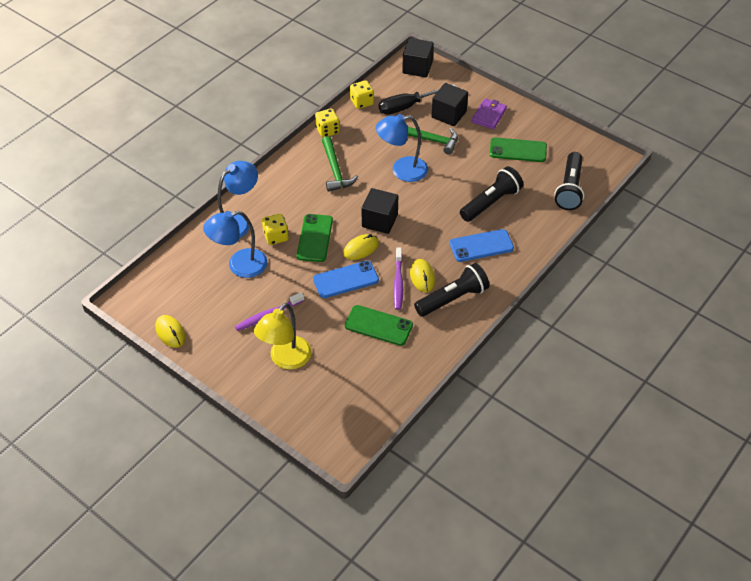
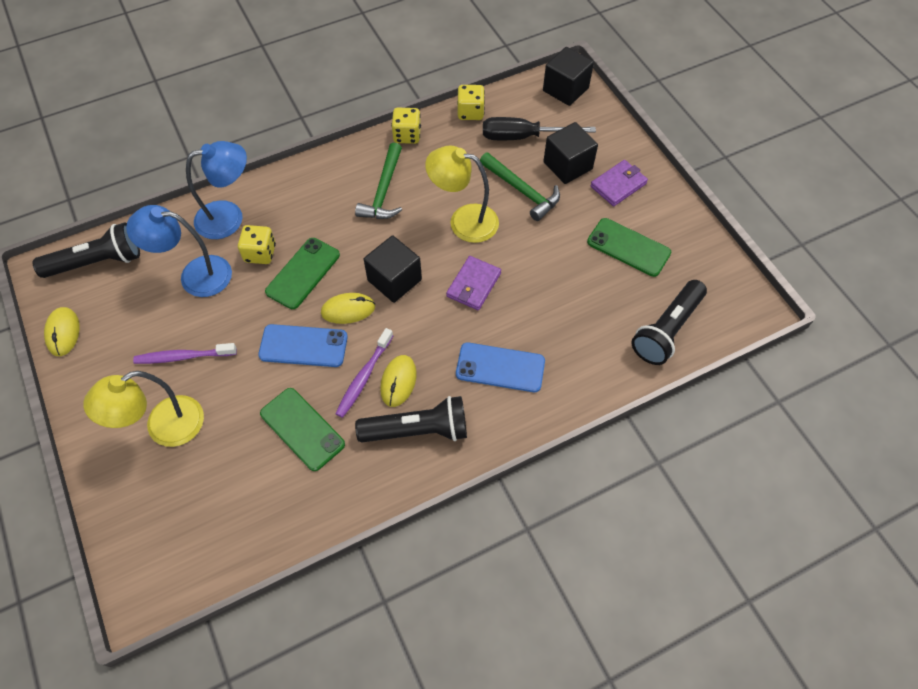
camera: 25 degrees right, 10 degrees up
(402, 170) = (463, 221): blue lamp -> yellow lamp
(433, 205) = (473, 285): none -> purple wallet
(491, 203) = (549, 309): black flashlight -> black flashlight (97, 262)

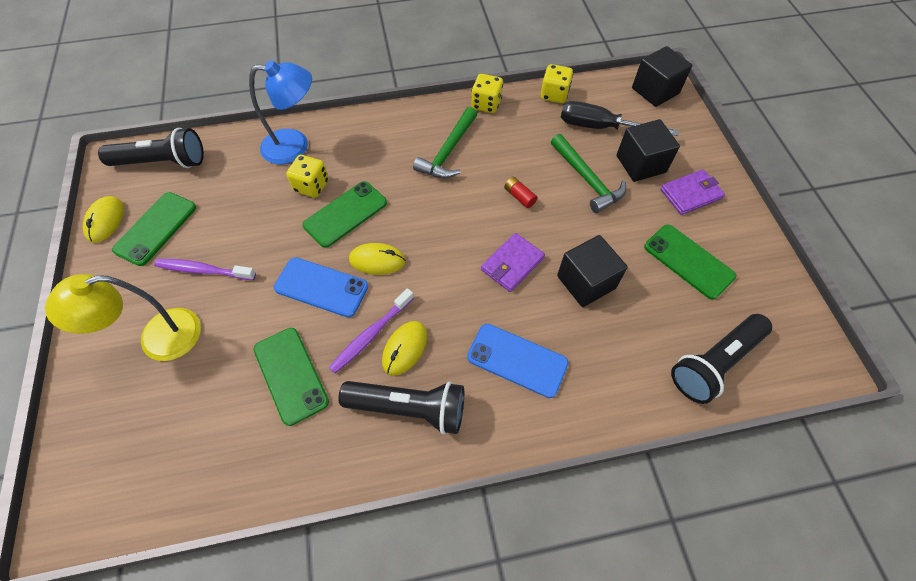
camera: 15 degrees right, 0 degrees up
(118, 328) = (156, 228): none -> green phone
(195, 275) = (244, 194): blue lamp -> none
(394, 280) = (432, 241): black cube -> black cube (586, 282)
(463, 221) = (519, 197): yellow lamp -> red battery

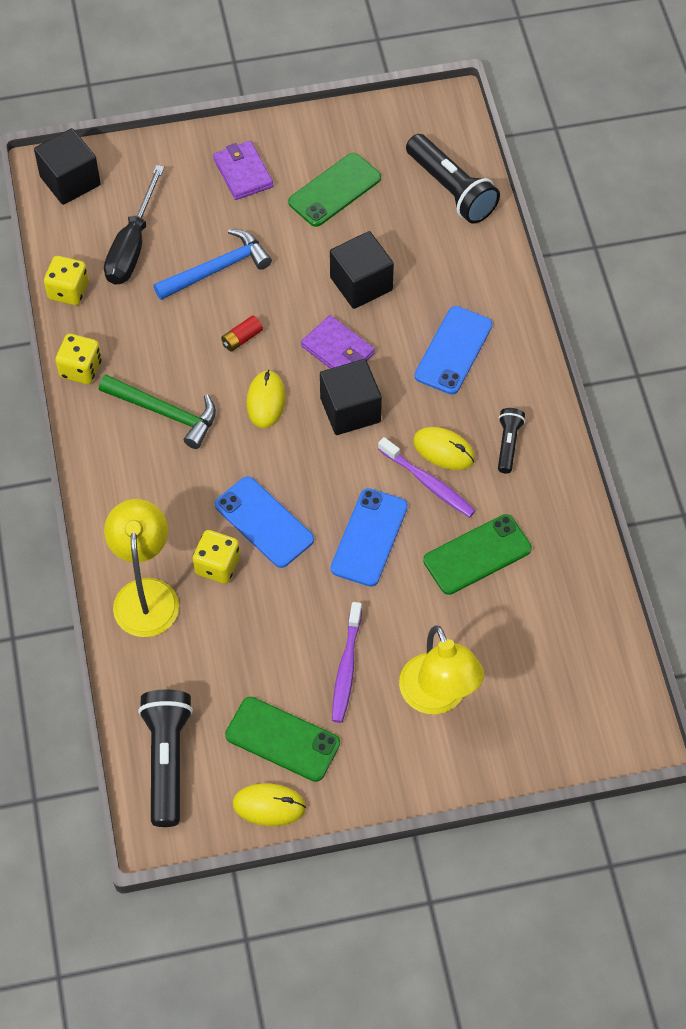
camera: 90 degrees left, 0 degrees up
(295, 146) = (145, 594): blue lamp -> yellow lamp
(345, 214) = (264, 522): green phone -> blue phone
(377, 260) = (333, 483): yellow mouse -> yellow mouse (265, 401)
(409, 408) = (508, 444): black flashlight -> black flashlight, size x0.54
(587, 179) = (217, 269): green hammer -> blue hammer
(640, 164) = (195, 213): black cube -> black cube (350, 410)

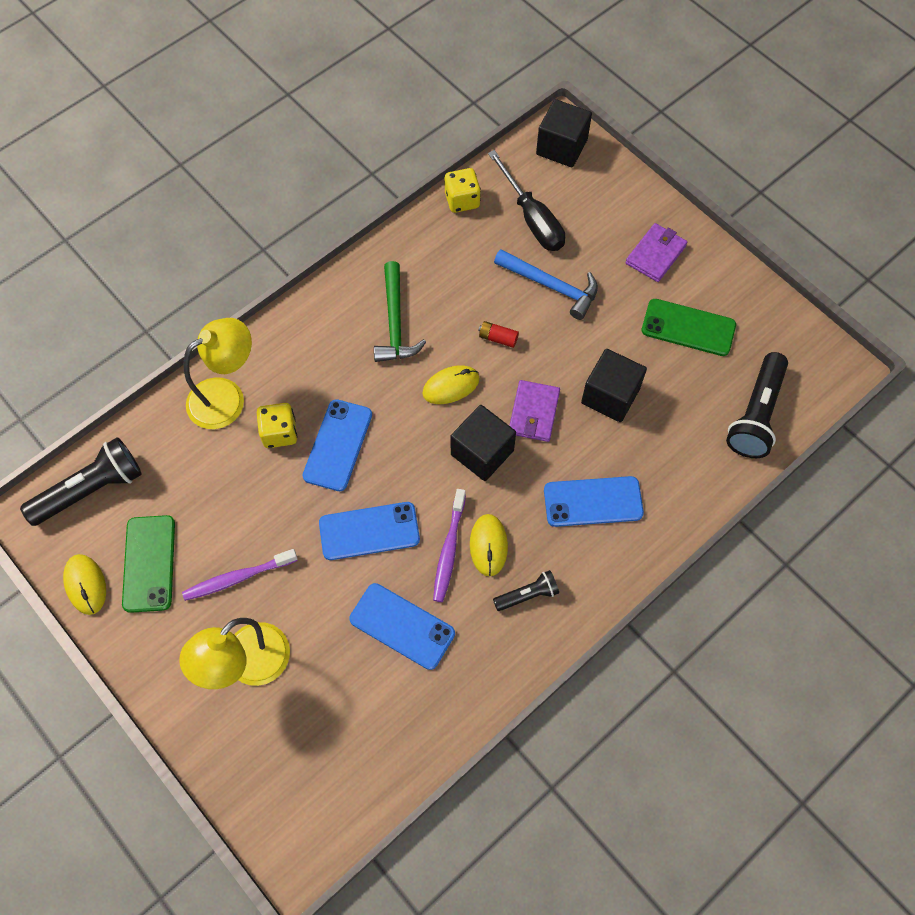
camera: 60 degrees right, 5 degrees up
(81, 369) = (398, 246): yellow dice -> none
(132, 246) = (532, 218): black screwdriver -> black screwdriver turned 105 degrees counterclockwise
(477, 555) = (402, 626): green phone -> blue phone

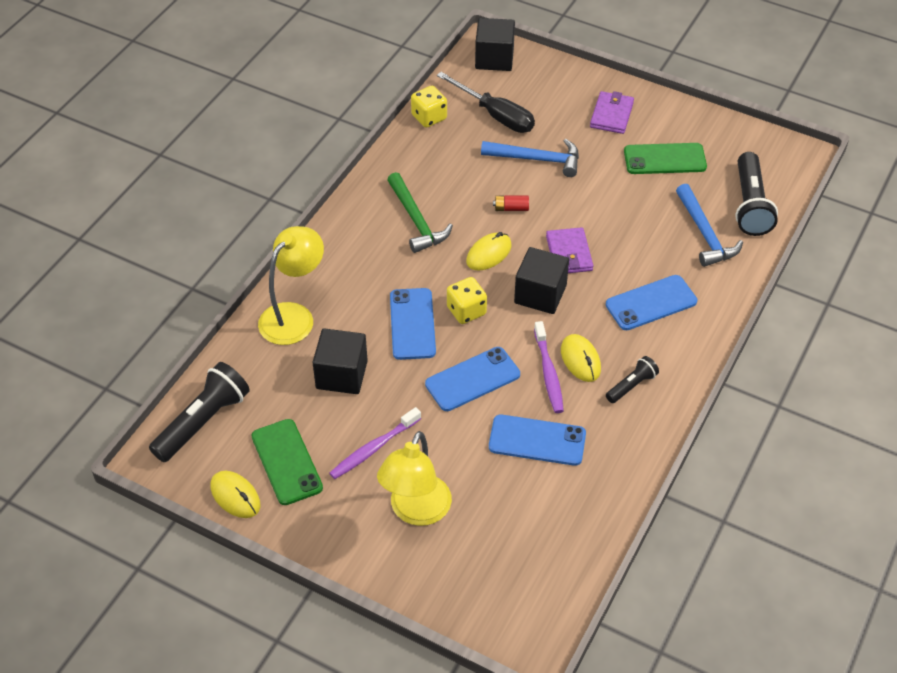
camera: 20 degrees left, 15 degrees down
(279, 433) = (355, 329): yellow dice -> yellow dice (466, 311)
(610, 396) = (626, 224): black cube -> black cube (341, 375)
(689, 435) = (705, 234): none -> blue hammer

